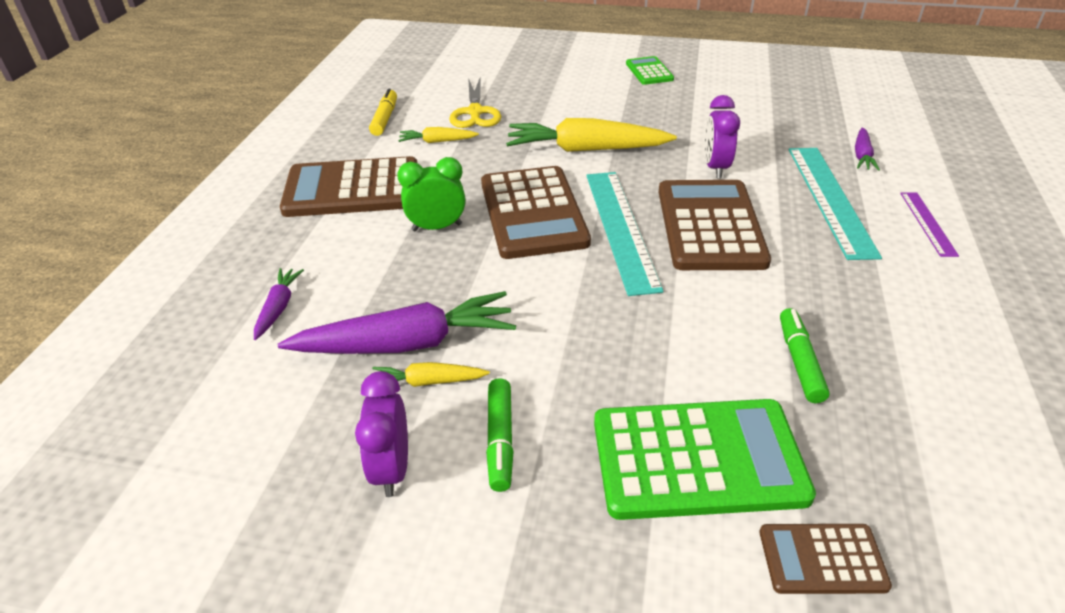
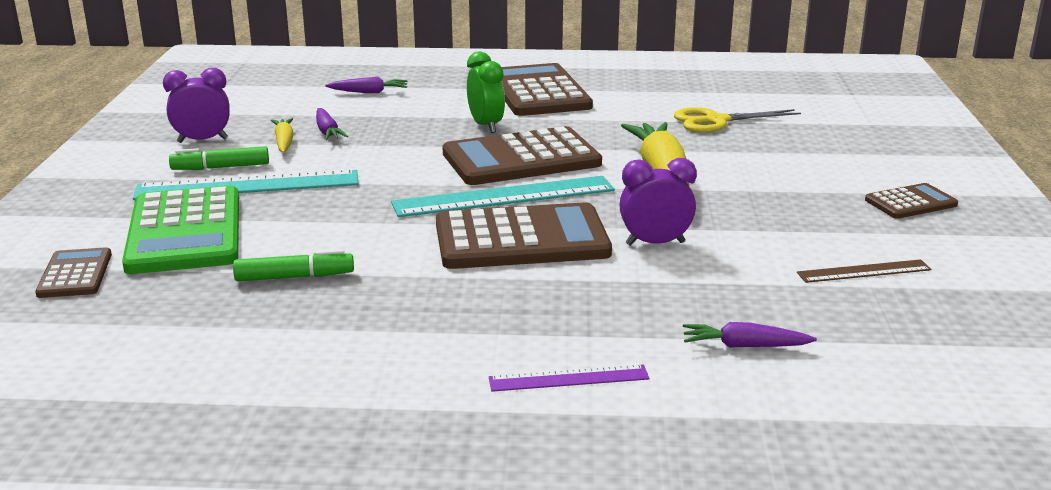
camera: 80 degrees right, 15 degrees down
(385, 118) = (676, 88): yellow marker -> none
(407, 343) = (327, 131): purple carrot -> purple carrot, size x0.49
(437, 141) = (641, 112): yellow carrot -> none
(649, 71) = (910, 202): green calculator -> brown calculator
(752, 103) = (864, 271): none -> brown ruler
(830, 199) = (606, 313): turquoise ruler -> turquoise ruler (248, 185)

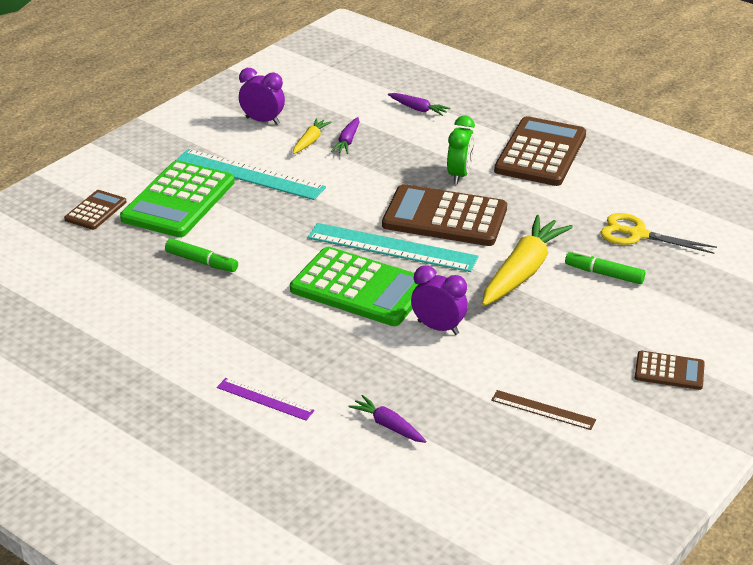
camera: 35 degrees right, 10 degrees up
(221, 167) = (249, 151): green marker -> green marker (604, 274)
(521, 239) = (360, 288): brown calculator -> green calculator

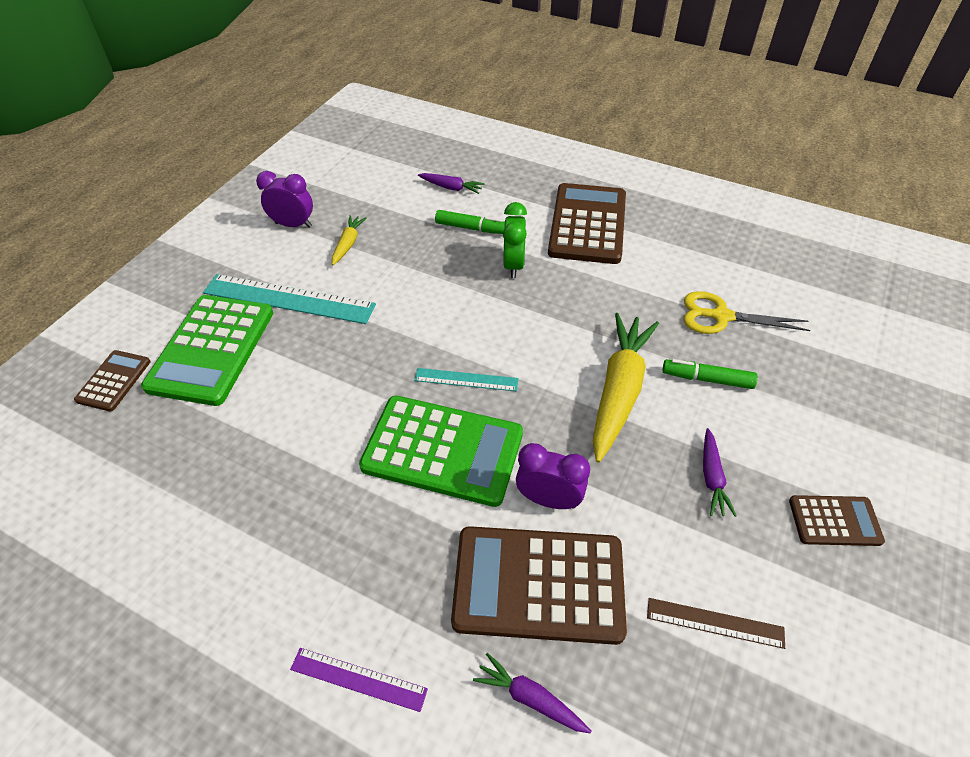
camera: 10 degrees left, 15 degrees up
(201, 262) = (247, 441): green marker -> green marker (471, 228)
(347, 141) = (387, 238): purple carrot -> purple carrot (712, 477)
(392, 247) = (466, 379): turquoise ruler -> turquoise ruler, size x0.53
(445, 217) = (513, 325): brown calculator -> brown calculator (538, 584)

